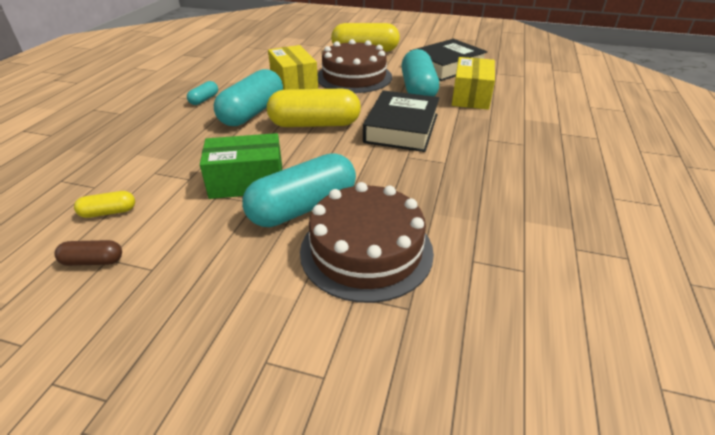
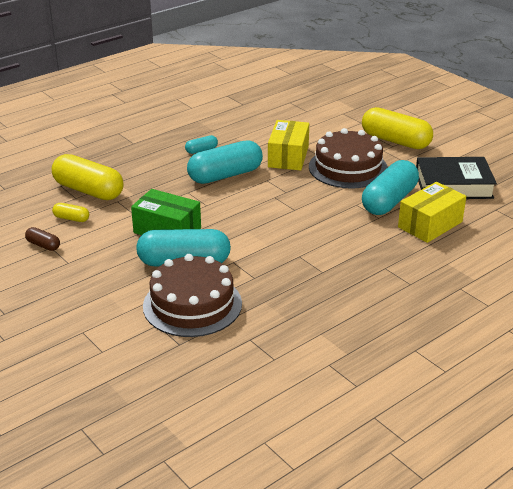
camera: 35 degrees right, 5 degrees down
(315, 124) = (261, 203): yellow capsule -> yellow capsule (88, 190)
(401, 128) = (325, 231): black book -> none

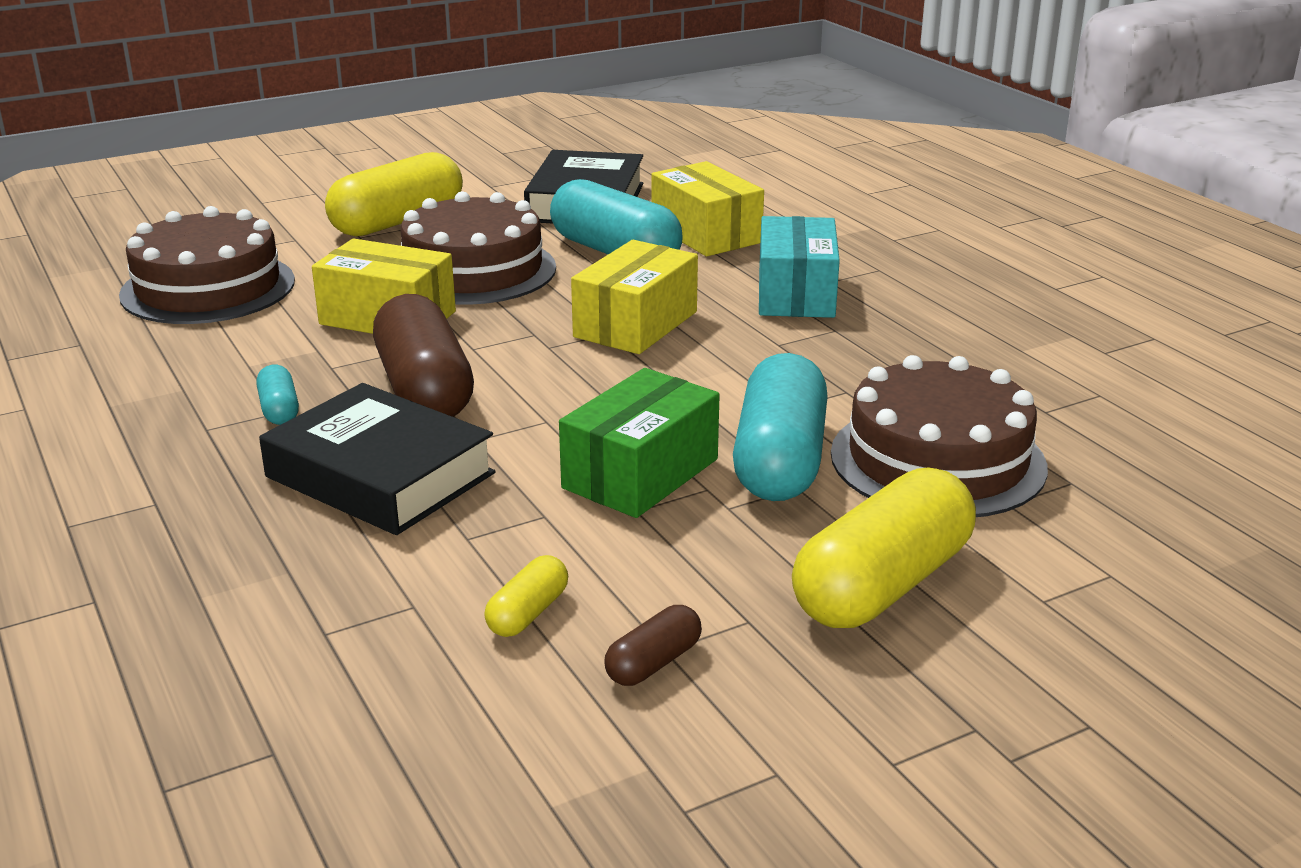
camera: 80 degrees left, 5 degrees down
(88, 190) = (386, 582): yellow capsule -> yellow capsule (882, 585)
(157, 178) = (380, 475): none -> black book
(225, 175) = (424, 390): turquoise capsule -> brown capsule
(301, 115) = (208, 288): none -> brown cake
(305, 215) = (636, 324): none -> yellow box
(362, 257) = (796, 294): none -> turquoise box

